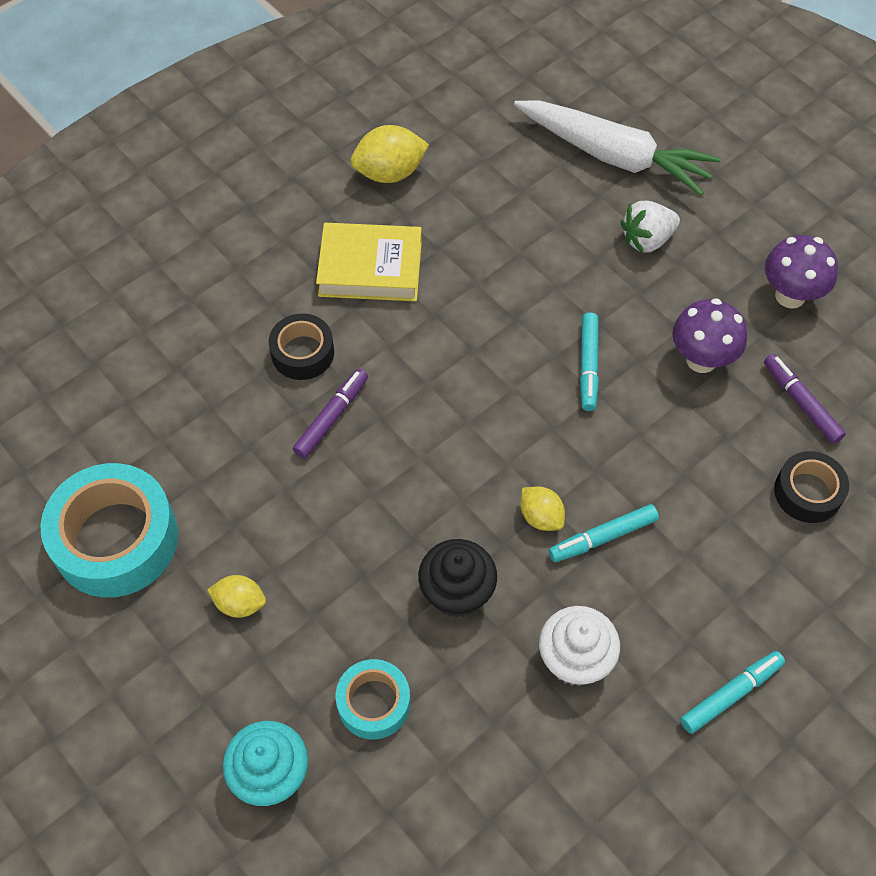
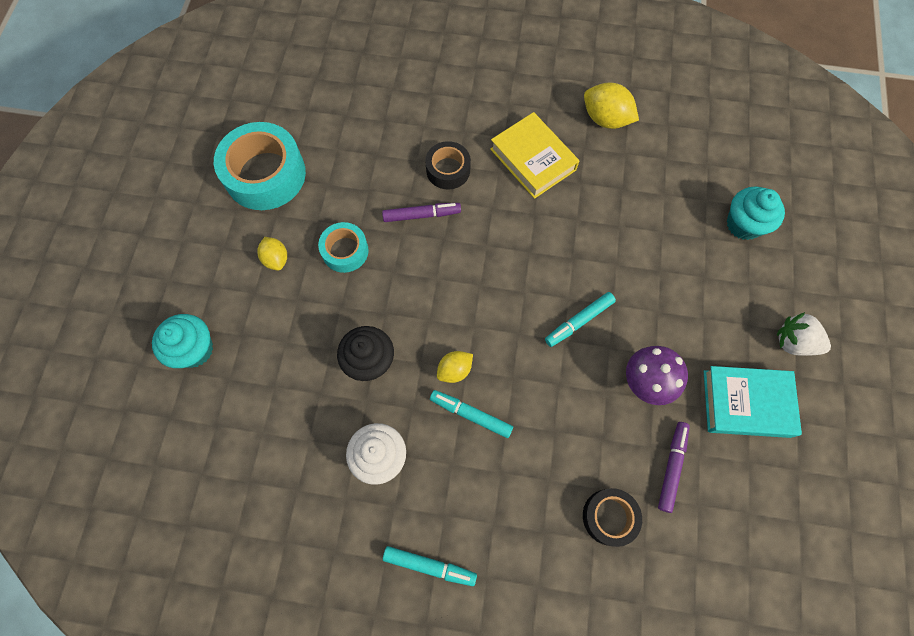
camera: 50 degrees right, 10 degrees up
(373, 703) = (271, 369): turquoise tape -> turquoise tape (345, 251)
(541, 517) = (454, 370): yellow lemon -> yellow lemon turned 45 degrees clockwise
(614, 156) = (743, 224): white carrot -> turquoise cupcake
(647, 240) = (701, 288): white strawberry -> white strawberry (794, 342)
(790, 296) = (746, 403): purple mushroom -> turquoise book

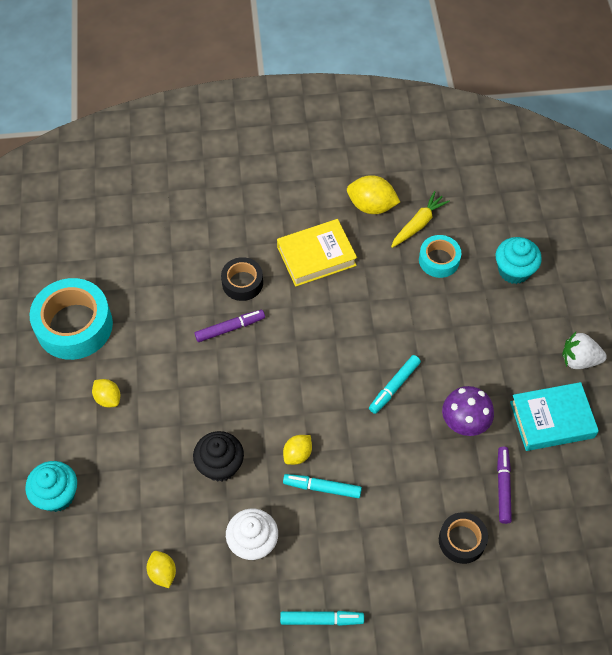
camera: 15 degrees left, 10 degrees down
(276, 464) = (162, 573): none -> yellow lemon
(345, 251) = (169, 376): turquoise tape -> turquoise tape (439, 260)
(533, 159) = (316, 256): yellow book -> yellow book turned 60 degrees counterclockwise
(651, 149) = (418, 224): none -> yellow carrot

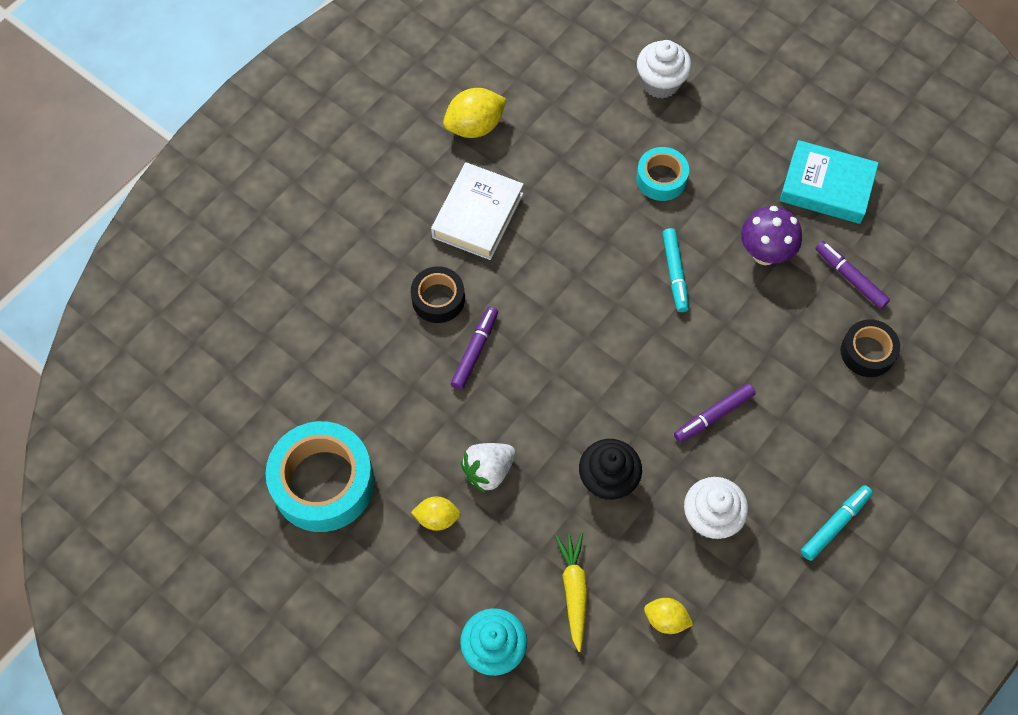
camera: 45 degrees left, 5 degrees up
(297, 454) = (661, 407): yellow lemon -> none
(316, 256) = (477, 215): yellow book -> white book
(322, 488) = (713, 416): turquoise marker -> purple marker
(418, 224) = (535, 108): yellow carrot -> yellow carrot (574, 590)
(439, 260) = (588, 127): turquoise tape -> turquoise tape (661, 179)
(514, 271) = (660, 83): turquoise cupcake -> white cupcake
(552, 420) = (826, 187): turquoise book -> turquoise book turned 75 degrees clockwise
(579, 360) = (793, 117): white strawberry -> white strawberry (488, 471)

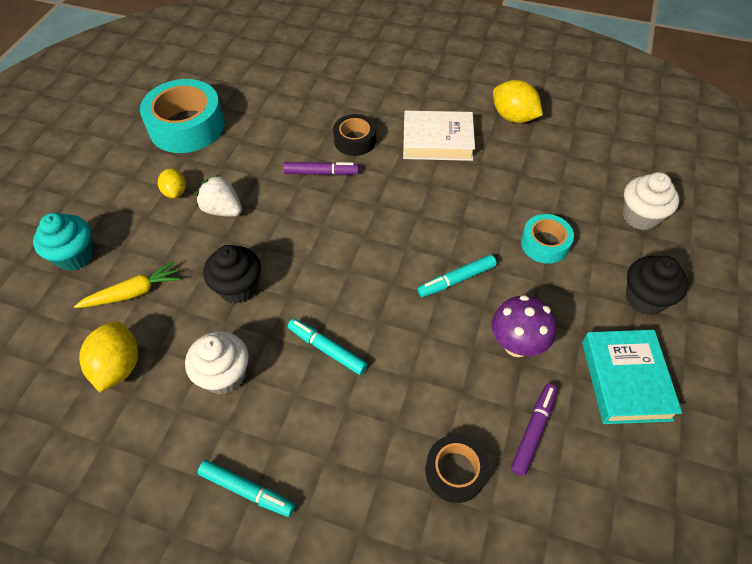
camera: 70 degrees right, 10 degrees down
(666, 619) = (118, 367): yellow lemon -> yellow lemon, size x1.62
(713, 416) = (327, 349): purple marker -> turquoise marker
(752, 129) = (645, 298): none -> black cupcake

